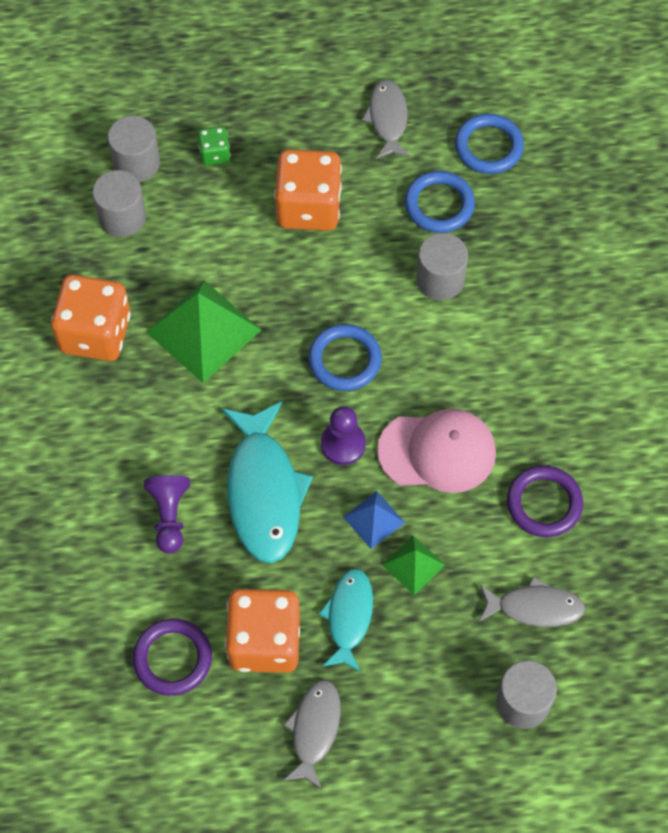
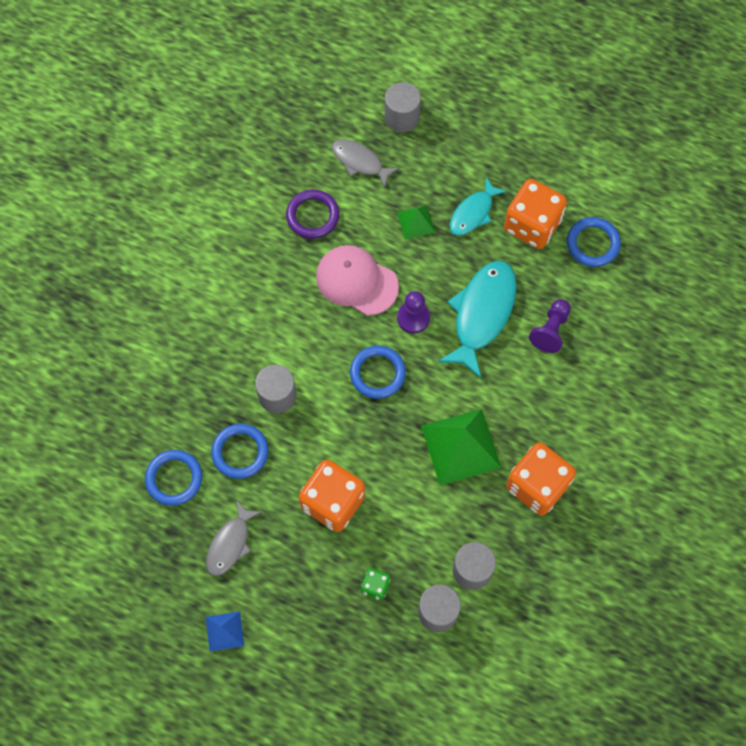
camera: 150 degrees left, 5 degrees up
(172, 658) = (592, 244): purple ring -> blue ring
(314, 730) = (530, 163): grey fish -> none
(373, 519) = (423, 261): blue pyramid -> blue pyramid (224, 631)

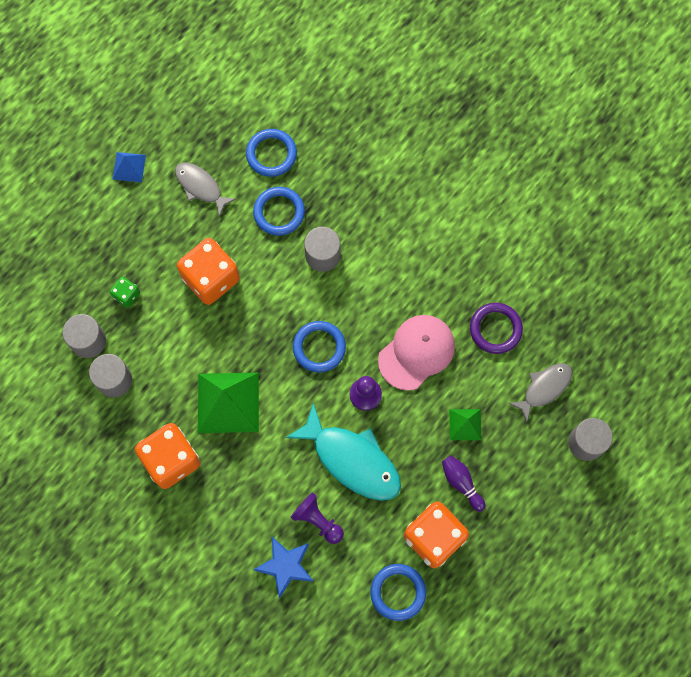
camera: 105 degrees right, 5 degrees up
(473, 213) = (461, 483): turquoise fish -> purple bowling pin
(603, 348) = (285, 566): none -> blue star

